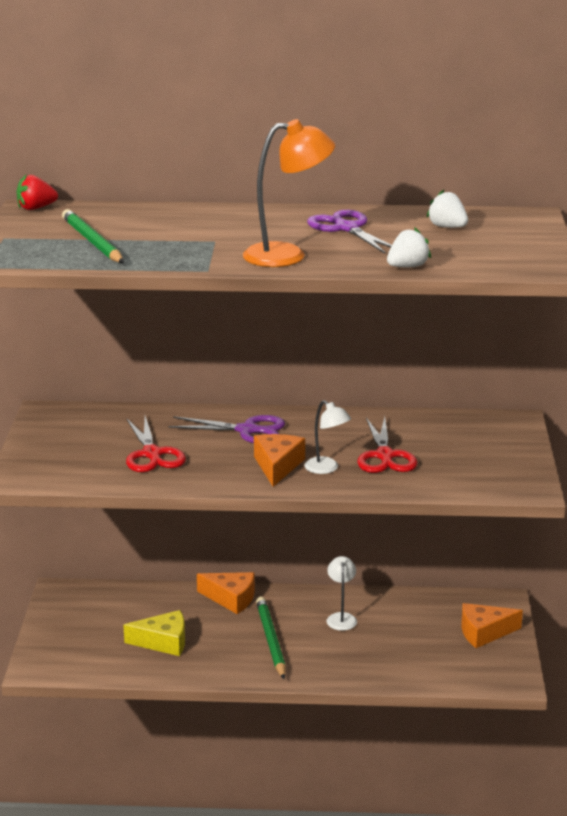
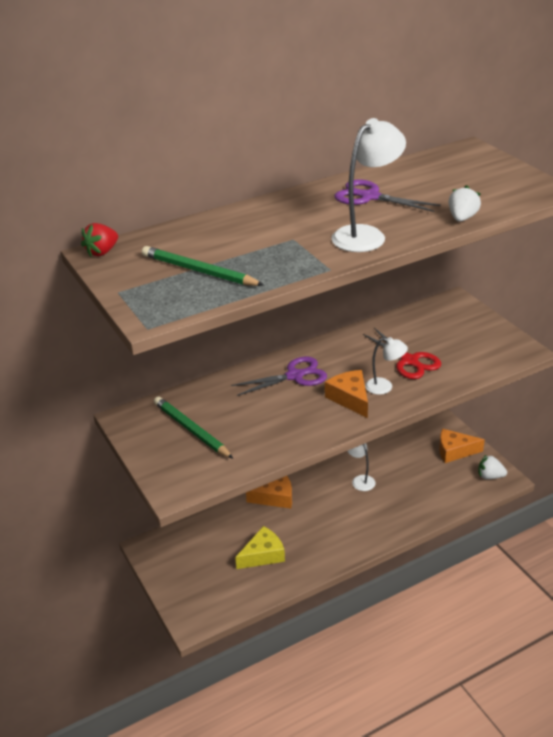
camera: 30 degrees left, 10 degrees up
(152, 454) = (251, 425): red scissors -> none
(270, 640) = (332, 519): green pencil -> green pencil (191, 430)
(287, 255) = (366, 235): orange lamp -> white lamp
(447, 227) = (433, 174): white strawberry -> white strawberry (490, 476)
(484, 632) = (454, 451): orange cheese -> orange cheese turned 45 degrees clockwise

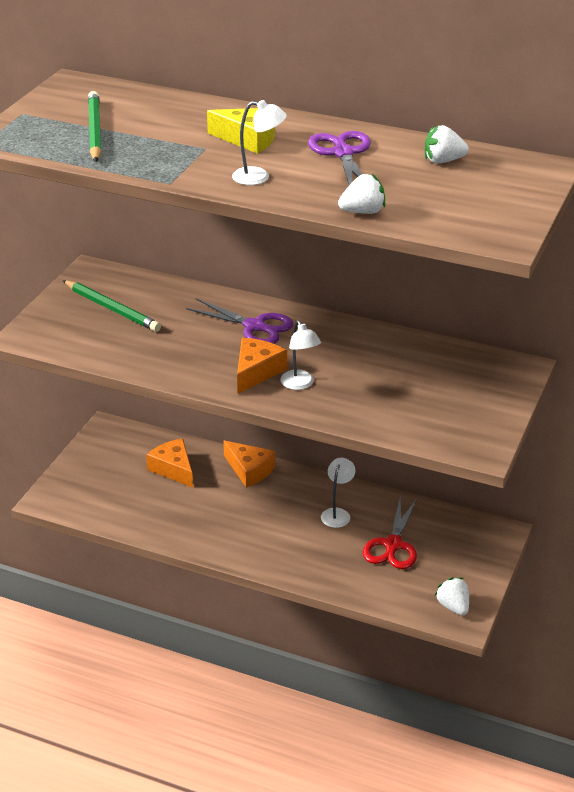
camera: 50 degrees right, 0 degrees up
(102, 252) = (77, 83): red strawberry -> none
(191, 430) = (112, 309): green pencil -> green pencil turned 120 degrees clockwise
(263, 555) = (166, 500): yellow cheese -> yellow cheese (248, 139)
(366, 235) = (259, 177): white lamp -> white lamp, size x0.59
(409, 361) = (364, 382): red scissors -> red scissors (393, 545)
(423, 172) = (443, 161): none -> white strawberry
(454, 451) = (463, 561): orange cheese -> orange cheese (173, 469)

